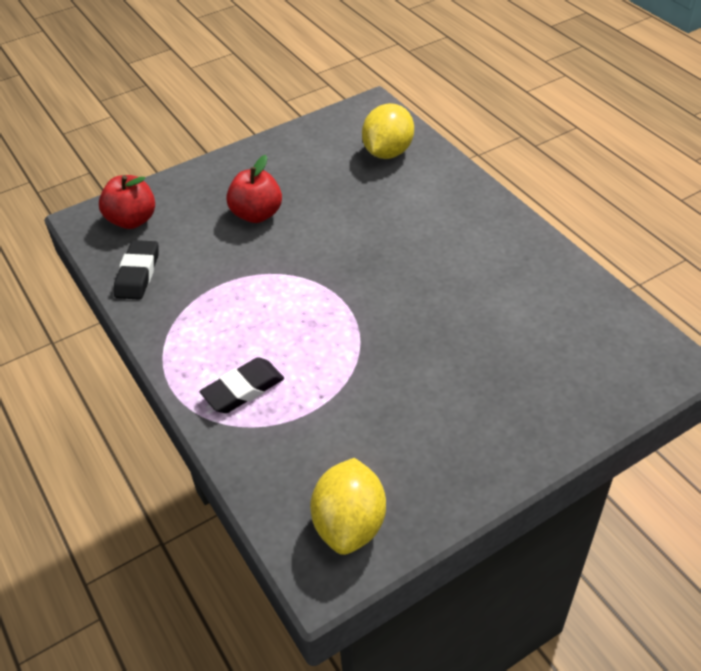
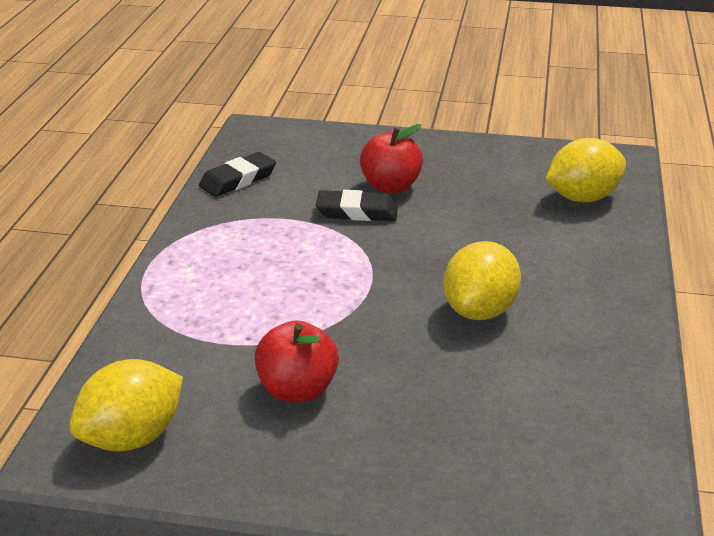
camera: 40 degrees right, 15 degrees down
(132, 220) = (287, 144): red apple -> red apple (297, 390)
(243, 389) = (197, 296): black eraser -> black eraser (357, 212)
(433, 278) = (480, 311): none -> yellow lemon

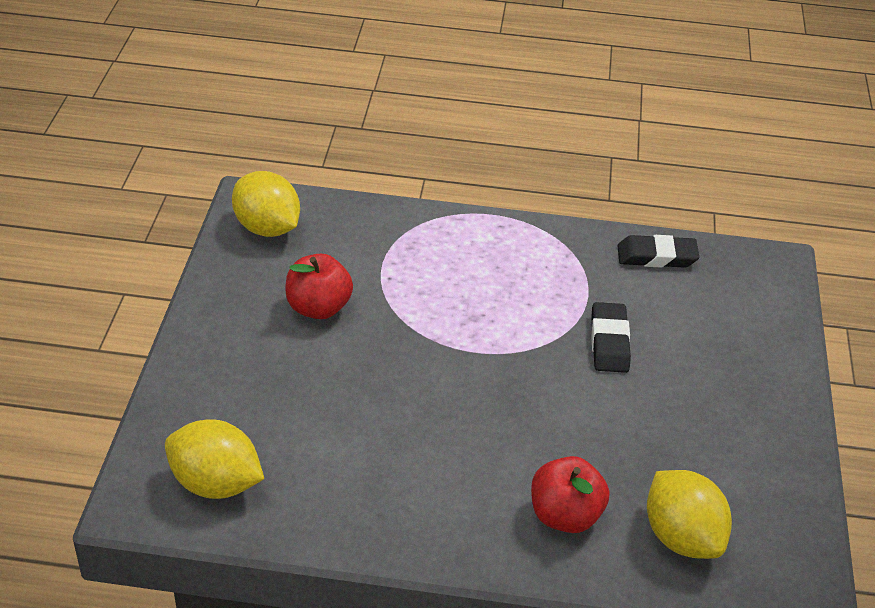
camera: 85 degrees right, 10 degrees up
(238, 180) = (656, 256): black eraser -> black eraser turned 45 degrees counterclockwise
(390, 187) = (669, 368): red apple -> red apple (565, 515)
(480, 311) = (436, 426): yellow lemon -> yellow lemon (216, 483)

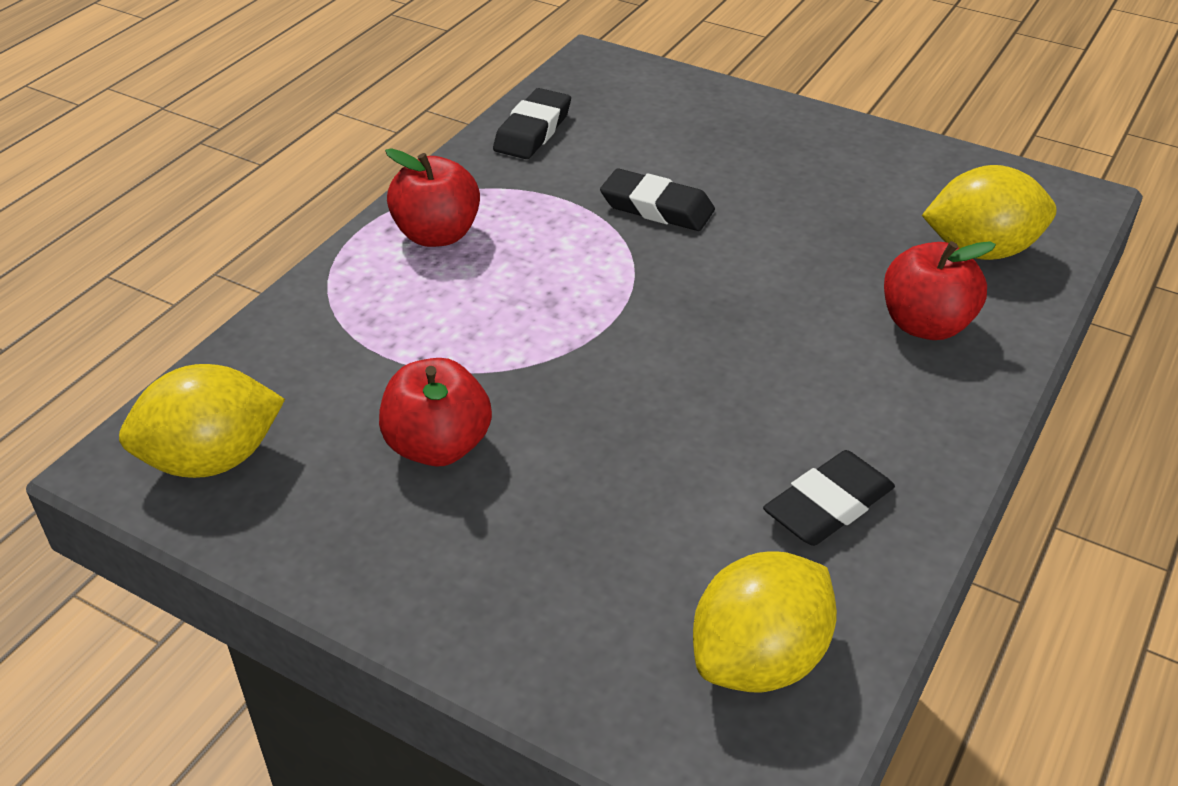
camera: 65 degrees left, 0 degrees up
(352, 492) = (828, 505): none -> black eraser
(508, 248) = (437, 234): none -> red apple

